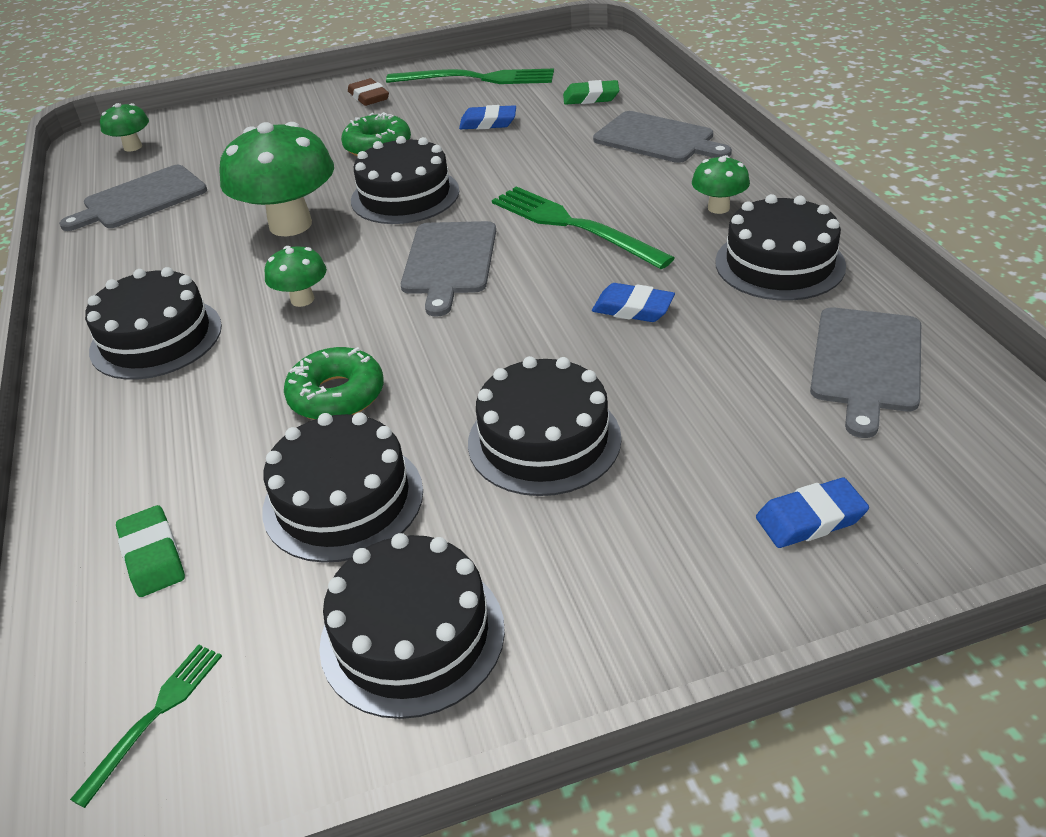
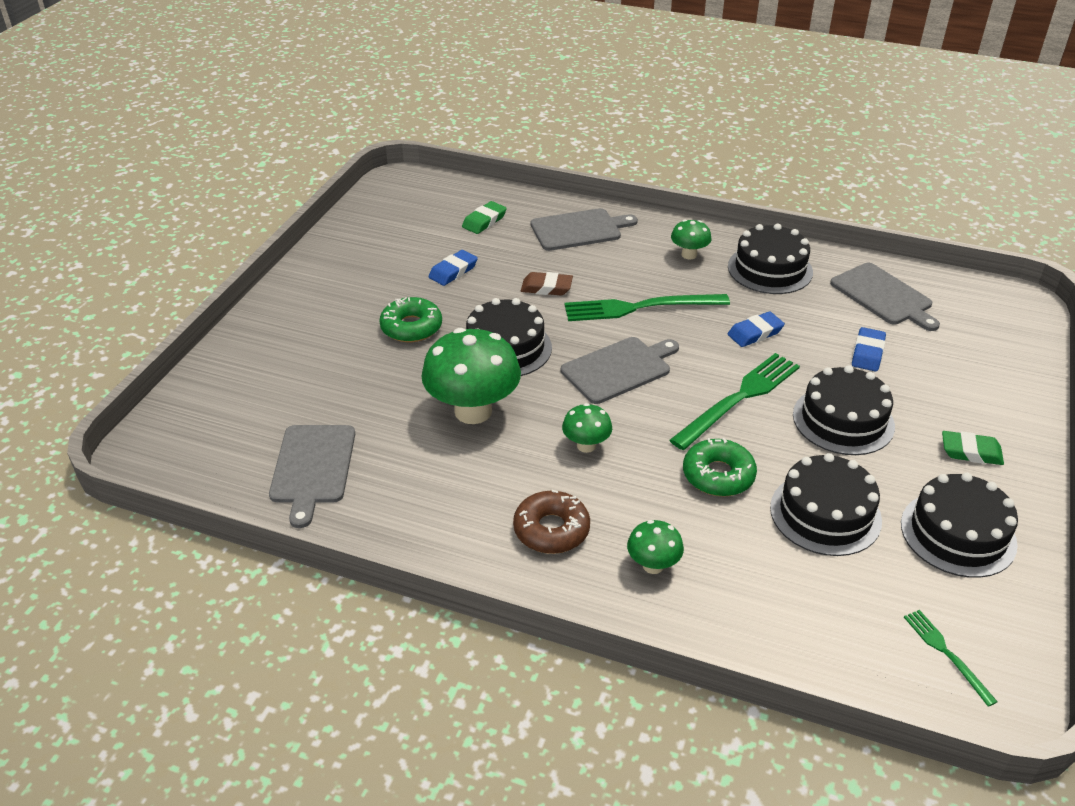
camera: 55 degrees left, 0 degrees up
(133, 147) = (200, 440): green mushroom -> green mushroom (653, 565)
(152, 556) = (806, 611): green eraser -> green eraser (971, 452)
(156, 338) = (551, 530): black cake -> brown donut
(369, 97) = (320, 297): brown eraser -> brown eraser (546, 287)
(449, 261) = (619, 369): grey cutting board -> grey cutting board turned 75 degrees counterclockwise
(477, 79) = (375, 244): green fork -> green fork (739, 398)
(810, 519) = (979, 374): blue eraser -> blue eraser (867, 353)

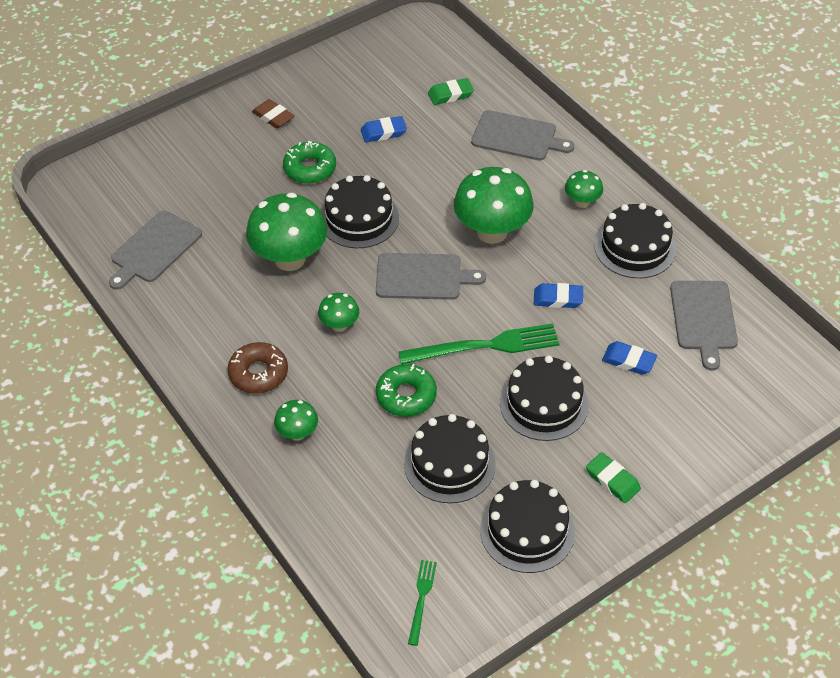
camera: 35 degrees right, 10 degrees up
(546, 287) = (439, 180): brown eraser -> brown eraser (273, 117)
(640, 307) = (492, 232): green fork -> green mushroom
(867, 353) = (629, 361): blue eraser -> blue eraser turned 60 degrees clockwise

